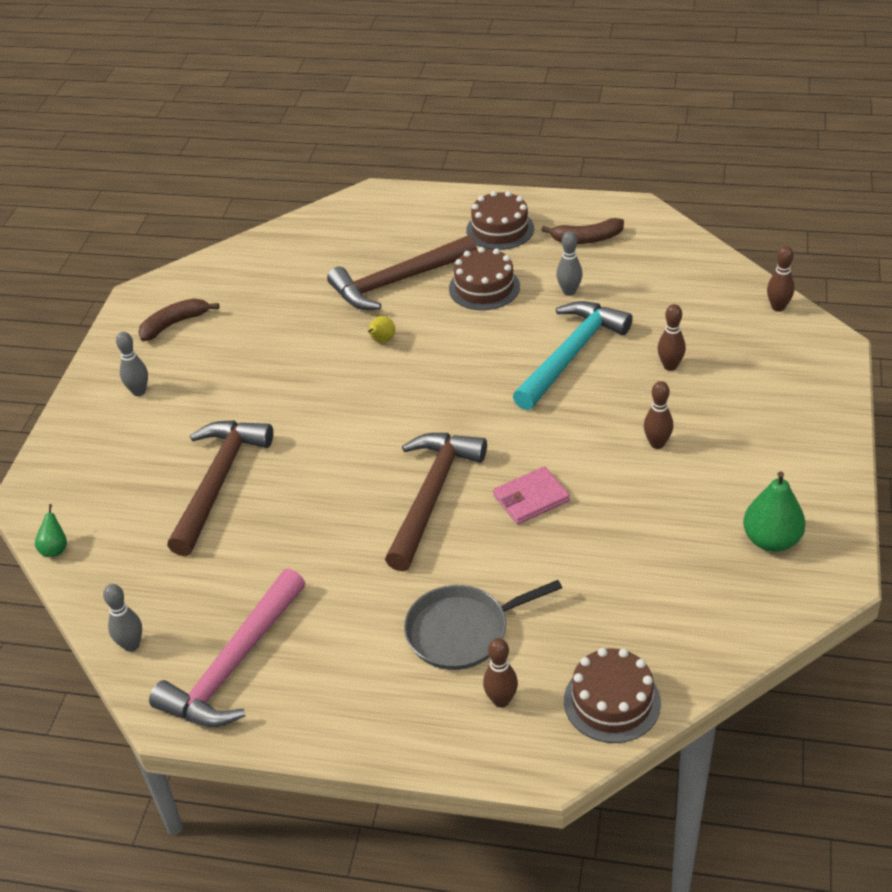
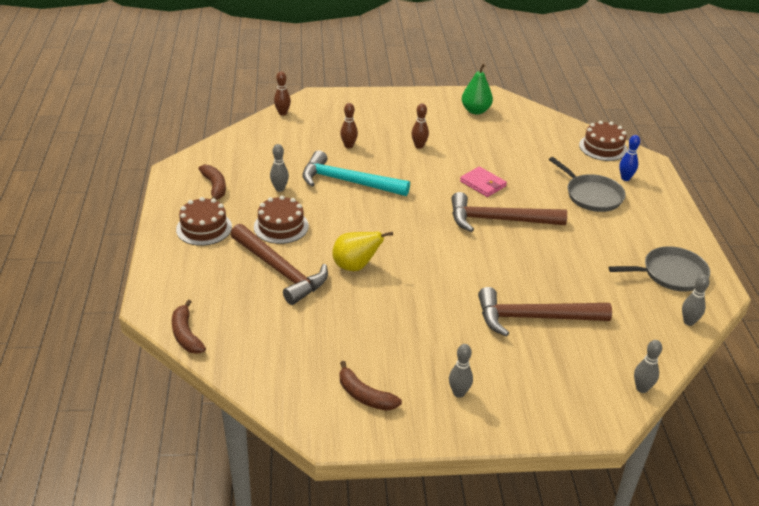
camera: 110 degrees left, 5 degrees down
(55, 549) = (642, 388): green pear -> grey bowling pin
(233, 665) = (670, 274): pink hammer -> grey pan
(320, 215) = (186, 335): none -> brown banana
(382, 341) = (355, 266): yellow pear -> yellow pear, size x1.87
(501, 700) = (625, 178): brown bowling pin -> blue bowling pin

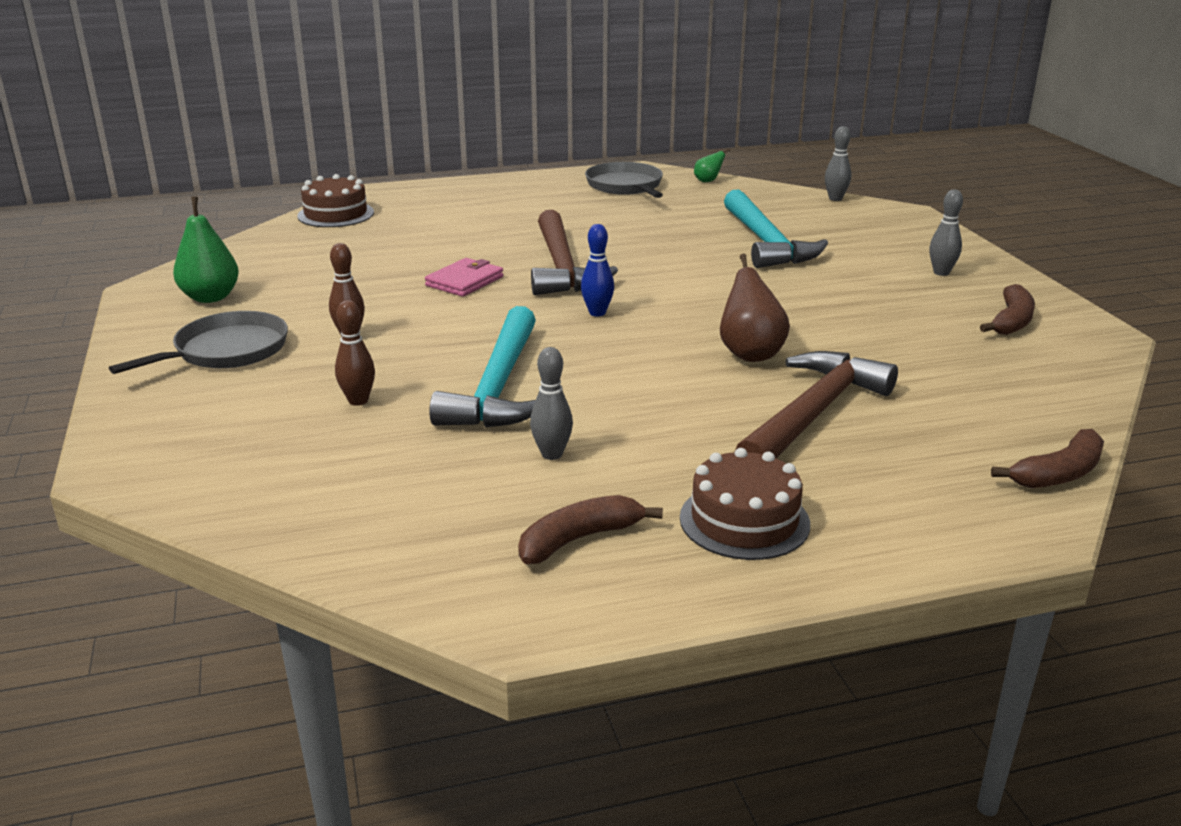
camera: 100 degrees left, 10 degrees down
(281, 226) = (683, 433): brown cake -> none
(282, 113) = (203, 502): brown bowling pin -> none
(355, 266) = (750, 354): yellow pear -> brown pear
(534, 318) = (766, 242): brown hammer -> turquoise hammer
(591, 195) = (471, 219): grey pan -> grey pan (226, 351)
(625, 178) = (419, 203): blue bowling pin -> blue bowling pin (597, 313)
(688, 322) = (708, 181): grey bowling pin -> green pear

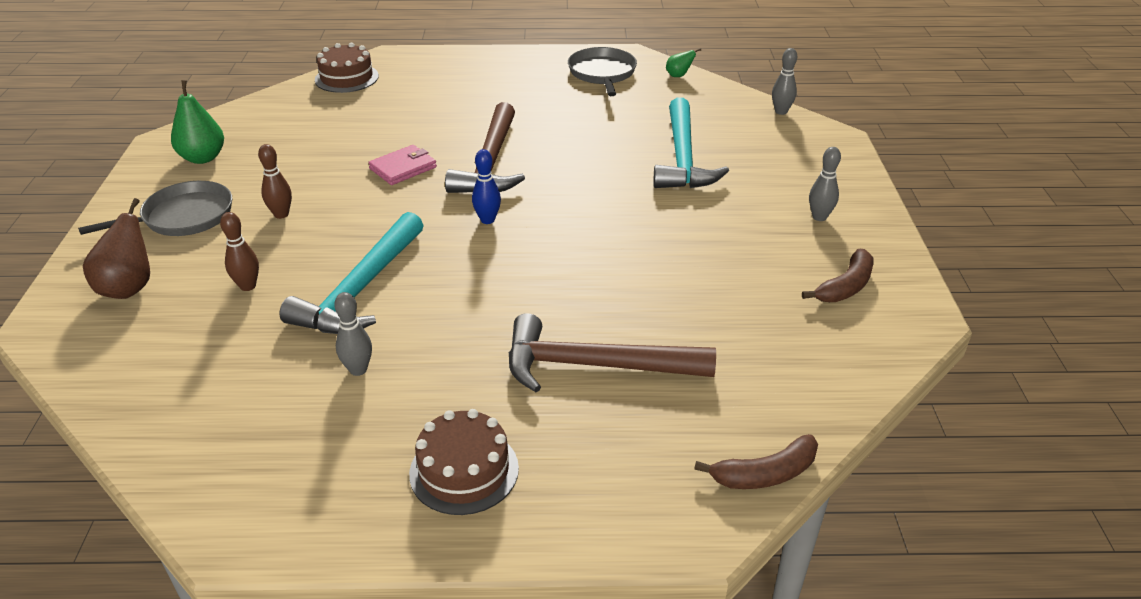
camera: 15 degrees right, 10 degrees up
(579, 539) = (325, 463): brown banana -> none
(750, 354) = (585, 287): brown pear -> brown pear (129, 288)
(813, 414) = (595, 365): brown hammer -> brown hammer turned 135 degrees counterclockwise

